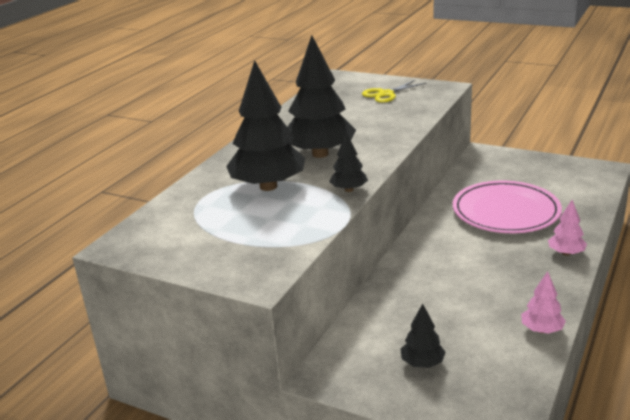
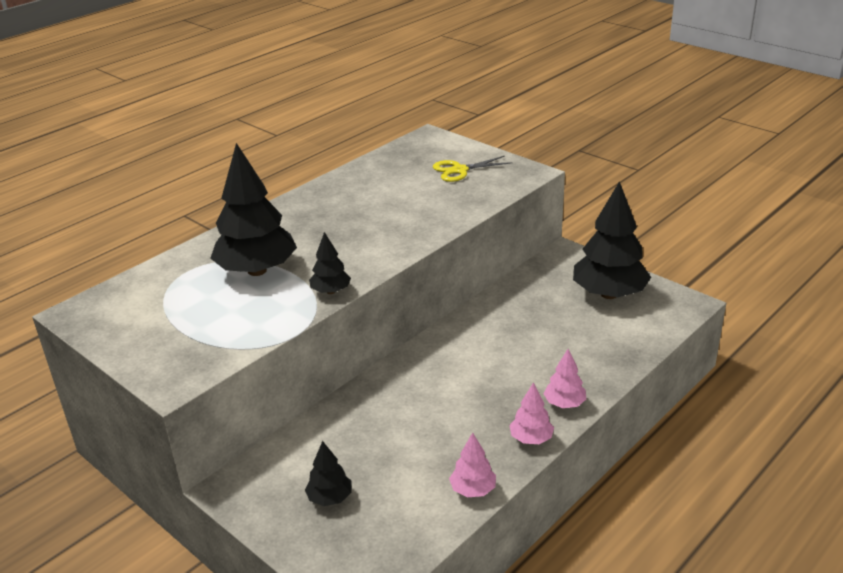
camera: 15 degrees right, 5 degrees up
(320, 154) = (335, 239): black tree -> black tree (609, 294)
(505, 211) = (536, 337): pink plate -> none
(559, 283) = (531, 439): none -> pink tree

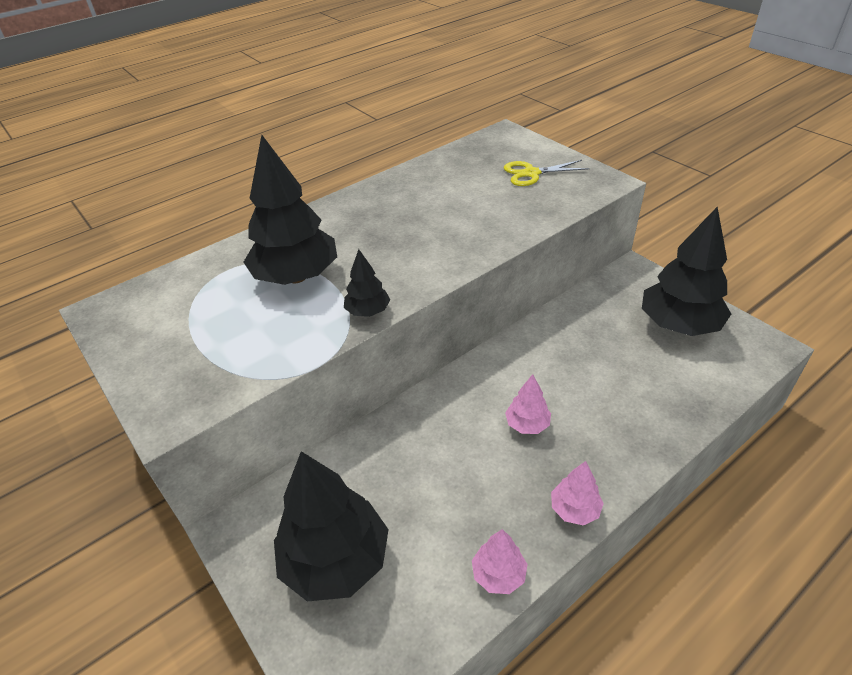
camera: 10 degrees right, 10 degrees up
(330, 498) = (335, 560): black tree -> black tree, size x2.10
(564, 403) = (617, 465): pink tree -> pink tree (527, 424)

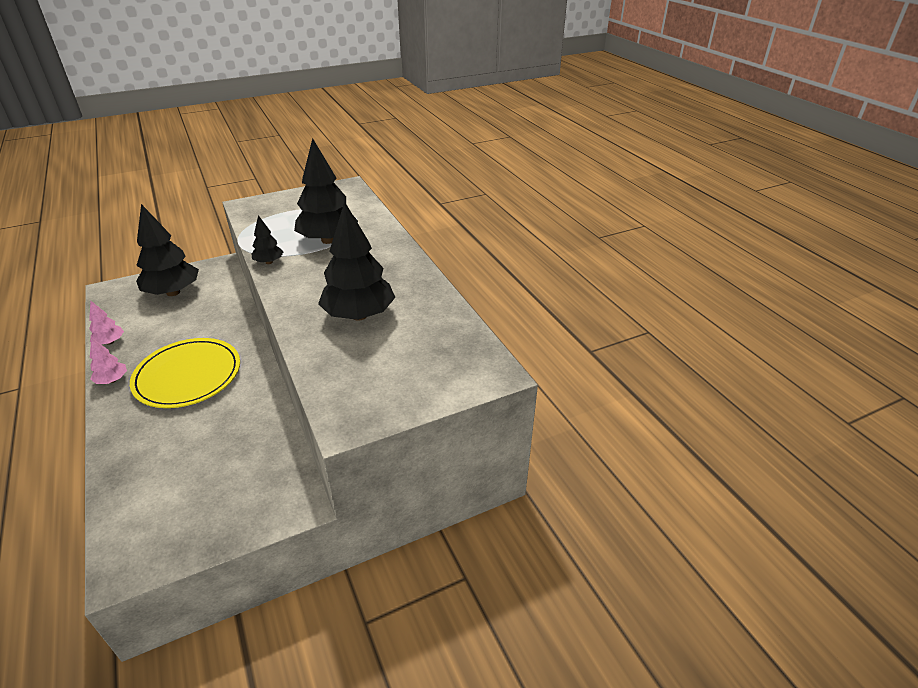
camera: 100 degrees right, 5 degrees down
(527, 424) = (188, 376): pink tree -> yellow plate
(531, 173) = (395, 372): yellow scissors -> none
(678, 325) = (203, 507): black tree -> black tree (359, 315)

